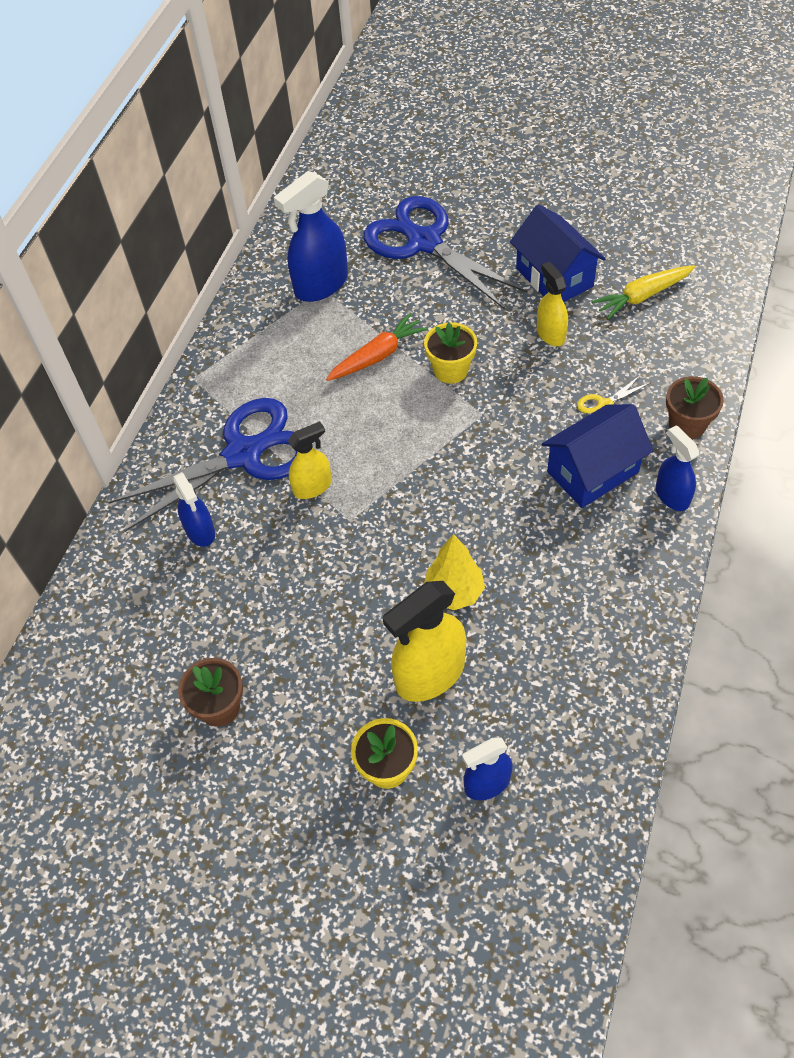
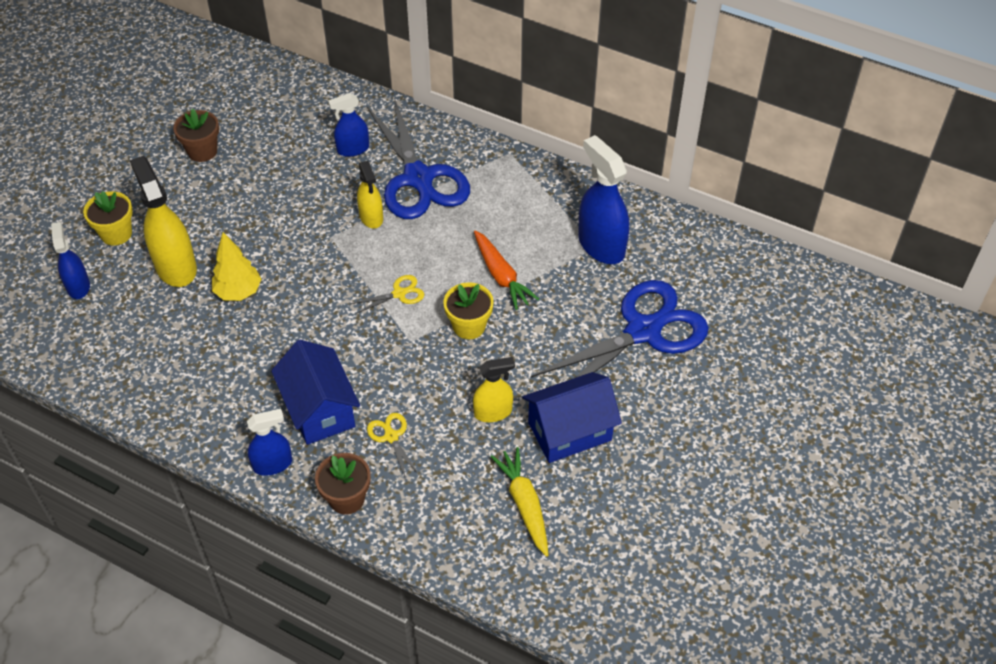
camera: 95 degrees right, 5 degrees down
(421, 437) = (399, 294): none -> yellow scissors

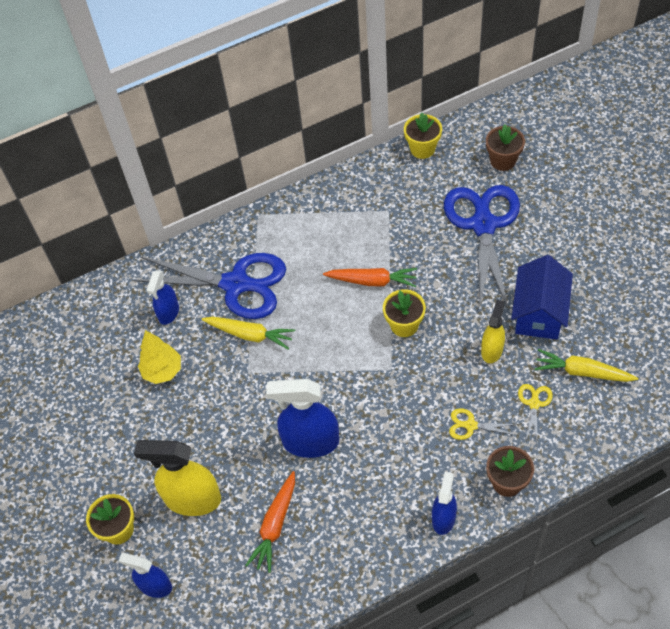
camera: 50 degrees left, 5 degrees up
(185, 338) = (275, 525): none -> orange carrot
(202, 151) = (78, 421): brown flower pot -> brown flower pot (503, 161)
(238, 292) = (255, 464): yellow tree -> yellow tree (163, 371)
(319, 410) = (413, 461): blue house -> none
(371, 217) = (250, 335): yellow spray bottle -> yellow carrot
(399, 294) = (340, 354): yellow scissors -> yellow scissors (534, 404)
(601, 245) = (390, 207): blue spray bottle -> blue spray bottle (310, 442)
(697, 234) = (422, 149): none -> yellow flower pot

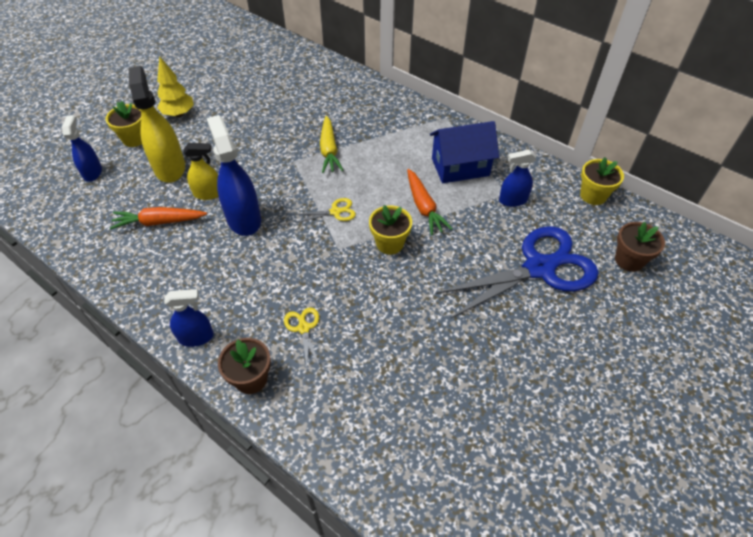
camera: 60 degrees right, 5 degrees down
(163, 371) = (274, 116): yellow tree -> yellow tree (179, 114)
(168, 312) = (326, 101): blue spray bottle -> blue spray bottle (512, 200)
(235, 284) = (372, 127): blue scissors -> none
(492, 350) = (397, 320): yellow spray bottle -> yellow spray bottle (208, 193)
(534, 404) = (351, 376): yellow scissors -> yellow scissors (335, 212)
(539, 313) = (462, 348): blue house -> blue house (460, 167)
(582, 372) = (410, 411): yellow carrot -> none

